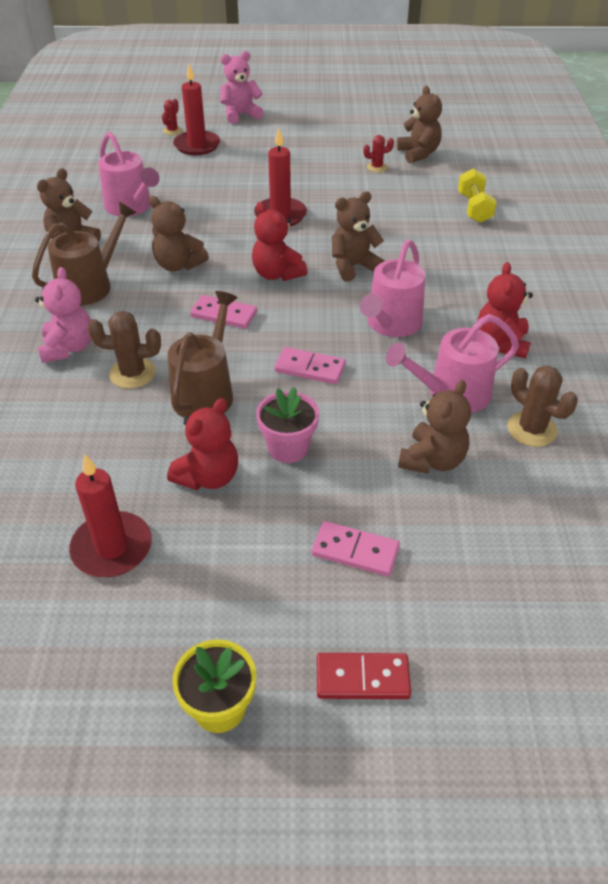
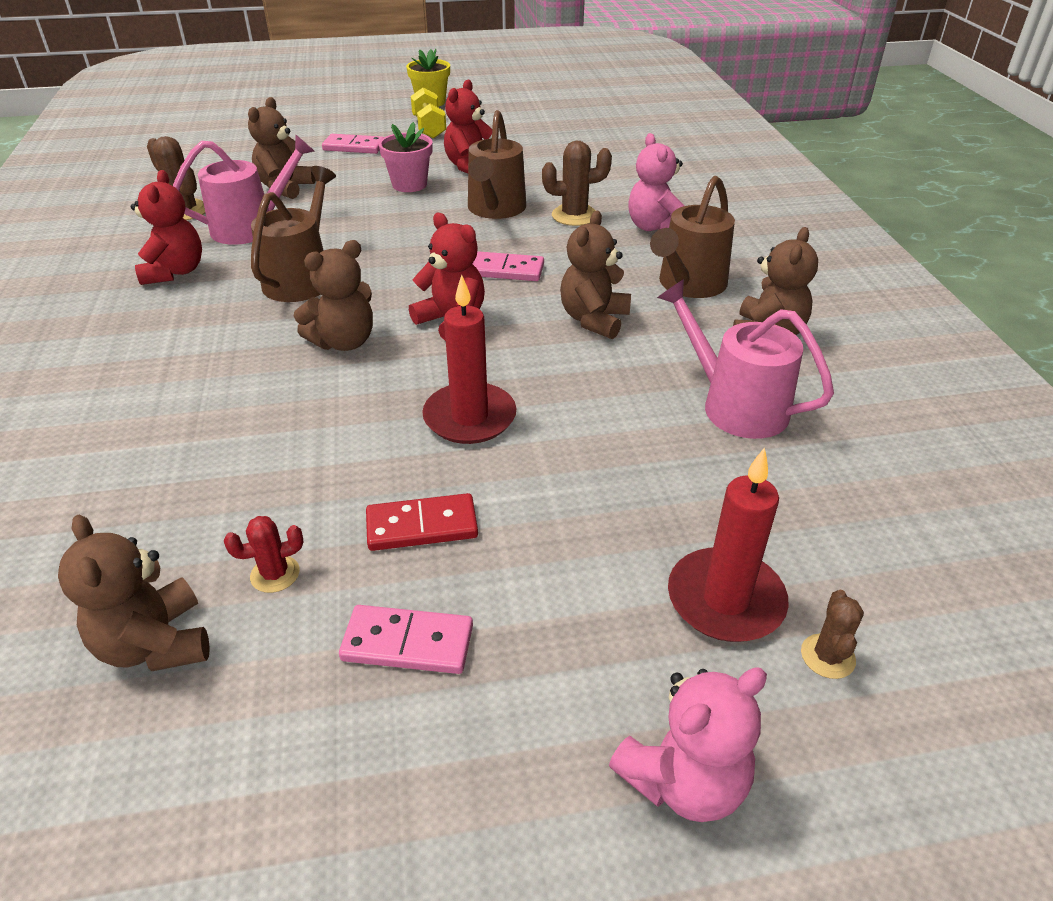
camera: 170 degrees right, 5 degrees down
(112, 548) = (523, 137): red candle -> none
(172, 131) = (827, 656): red cactus -> brown cactus
(178, 265) = (594, 320): brown teddy bear -> brown teddy bear turned 90 degrees counterclockwise
(310, 368) = (396, 233): pink domino -> pink domino (408, 643)
(362, 678) = (352, 113): red domino -> red domino (422, 526)
(391, 324) = (301, 279): pink watering can -> brown watering can
(474, 208) = (100, 474): yellow dumbbell -> yellow dumbbell (429, 128)

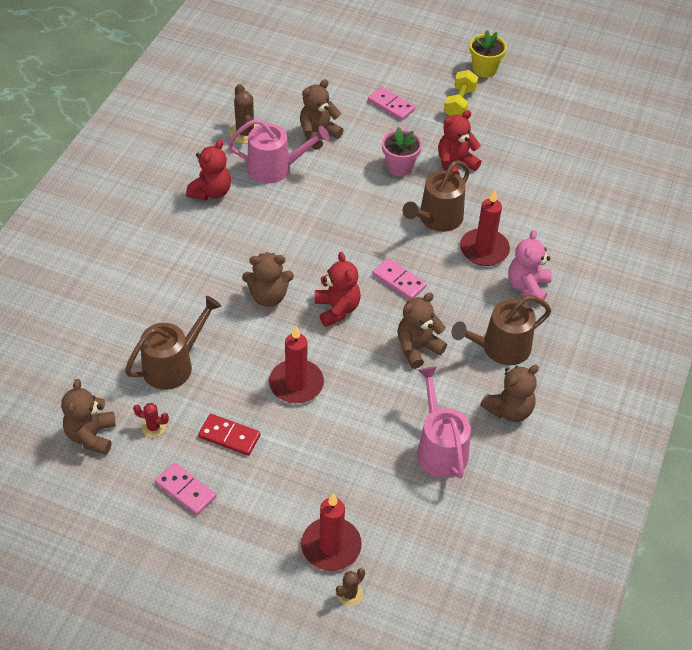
camera: 30 degrees right, 10 degrees up
(301, 279) = (276, 231): brown watering can -> brown watering can (173, 365)
(574, 215) = (484, 249): brown cactus -> red candle
(684, 780) = (247, 604): pink teddy bear -> none

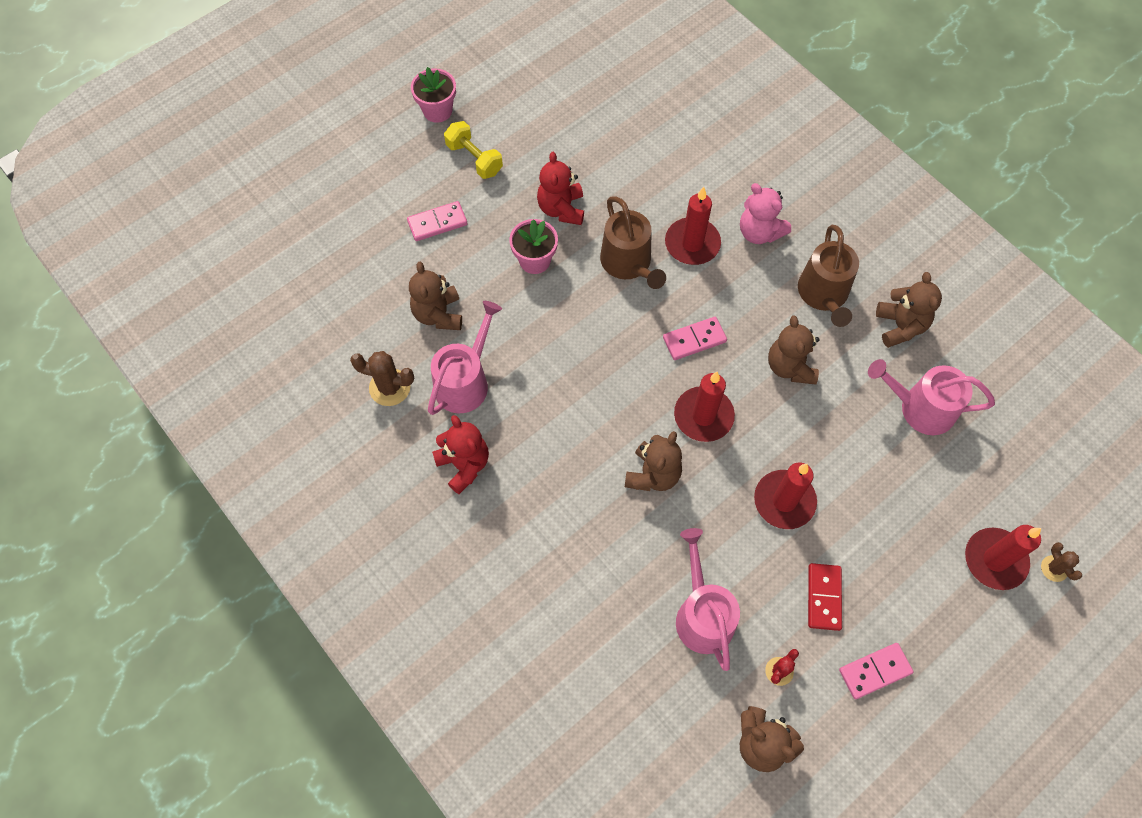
camera: 60 degrees left, 15 degrees up
(173, 365) = (702, 615): brown watering can -> pink watering can
(229, 436) = (823, 597): red domino -> red domino turned 45 degrees counterclockwise
(337, 309) = (703, 416): red teddy bear -> red candle
(484, 69) = (437, 110): yellow flower pot -> pink flower pot

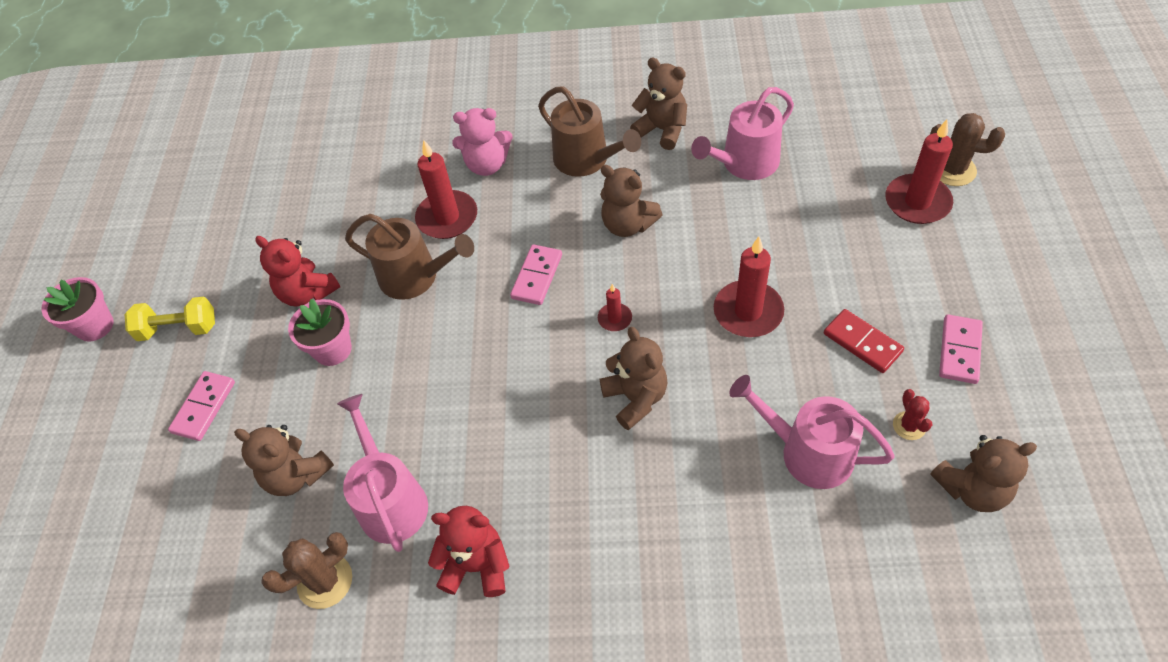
camera: 45 degrees left, 10 degrees down
(703, 416) = (615, 318): red candle -> red candle, size x0.50
(1054, 568) = (953, 170): brown cactus -> brown cactus, size x1.64

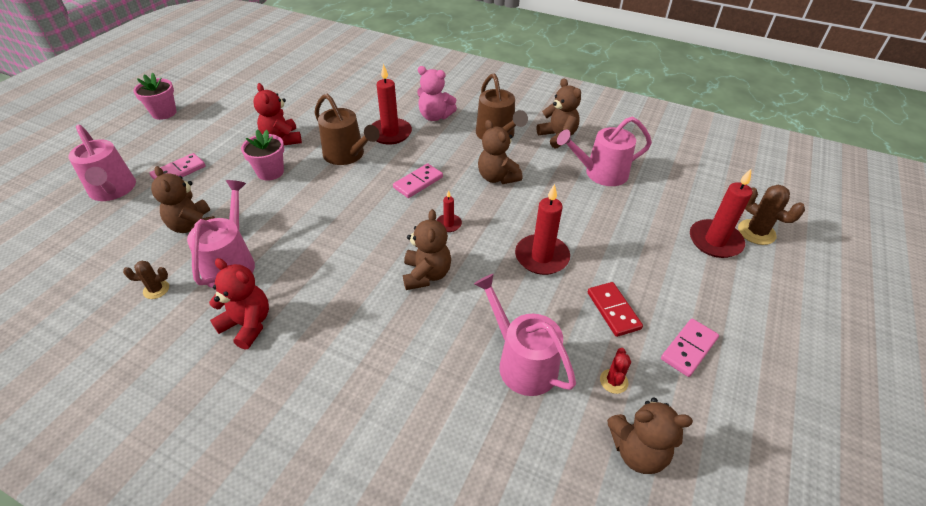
camera: 20 degrees right, 10 degrees down
(134, 478) = (113, 190): none -> pink watering can
(178, 329) = (202, 130): yellow dumbbell -> none
(325, 581) = (156, 289): brown cactus -> brown cactus, size x0.61

